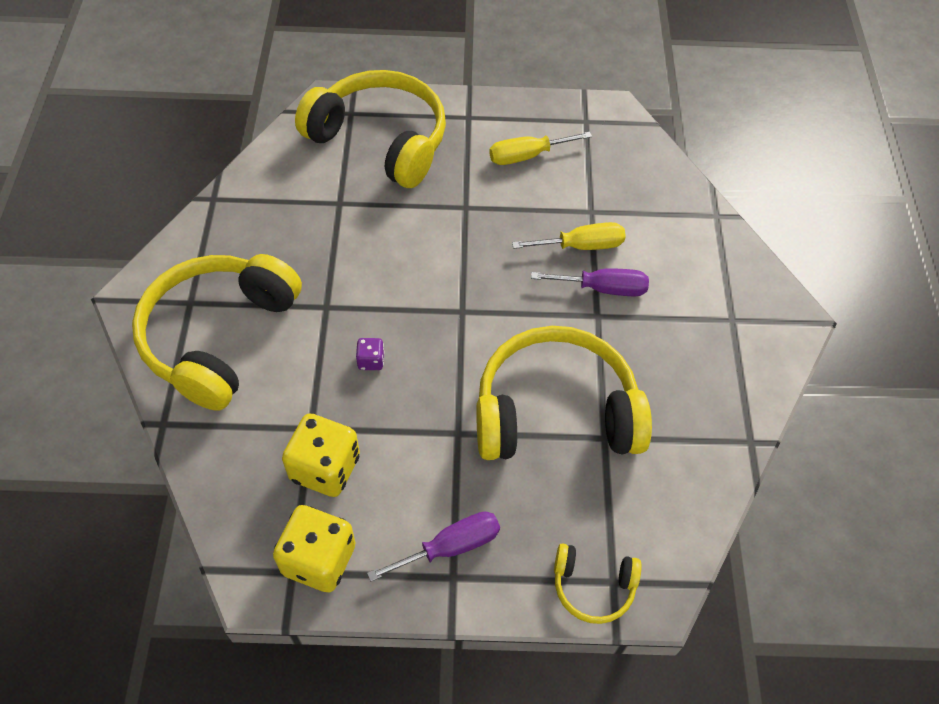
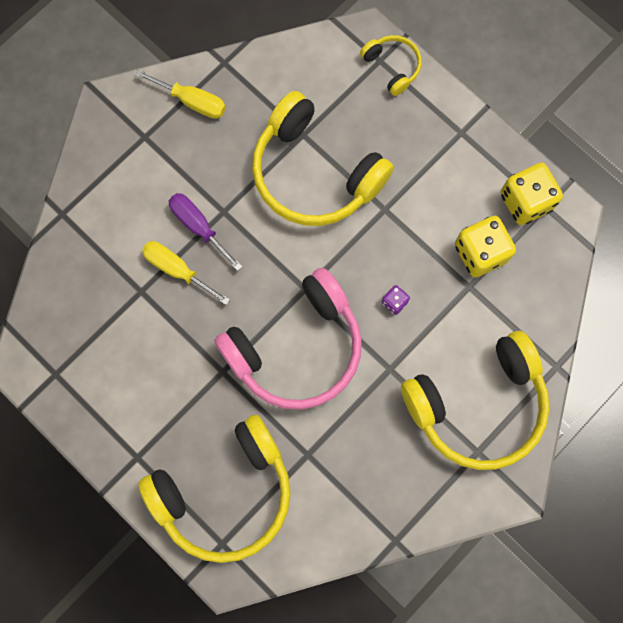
camera: 135 degrees left, 20 degrees up
(380, 140) = (225, 492): yellow headphones -> yellow headphones turned 105 degrees counterclockwise
(423, 264) = (296, 347): none -> pink headphones
(450, 547) = (448, 148): purple screwdriver -> none
(527, 156) = (133, 379): yellow screwdriver -> yellow screwdriver (192, 101)

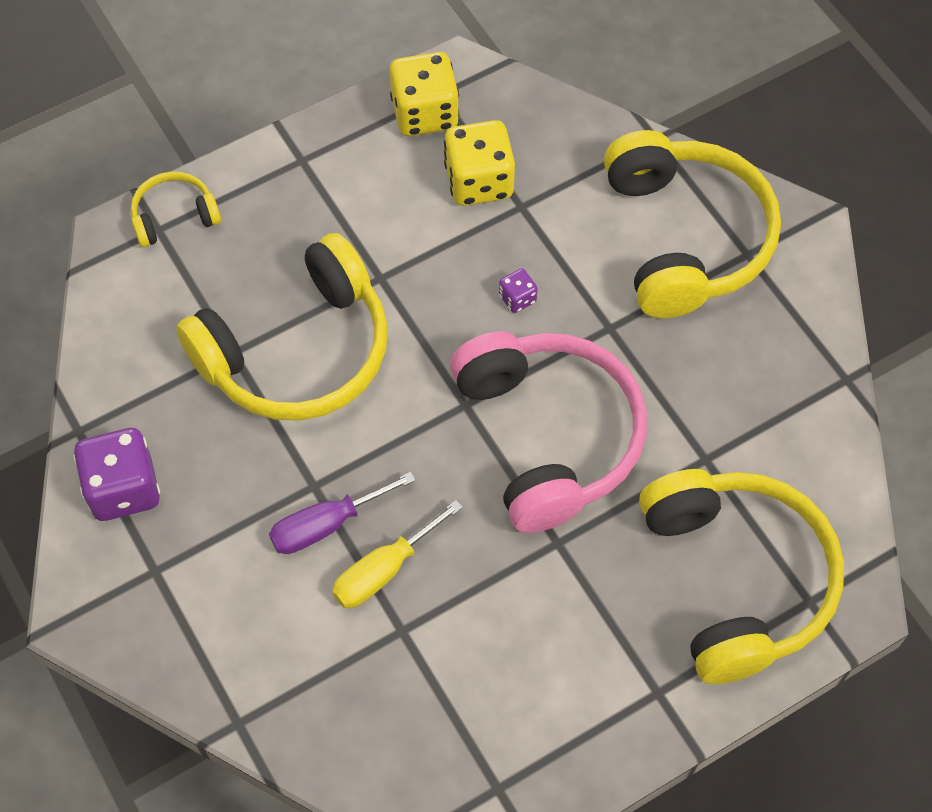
camera: 75 degrees left, 15 degrees down
(192, 101) = (123, 489): yellow screwdriver -> purple dice

